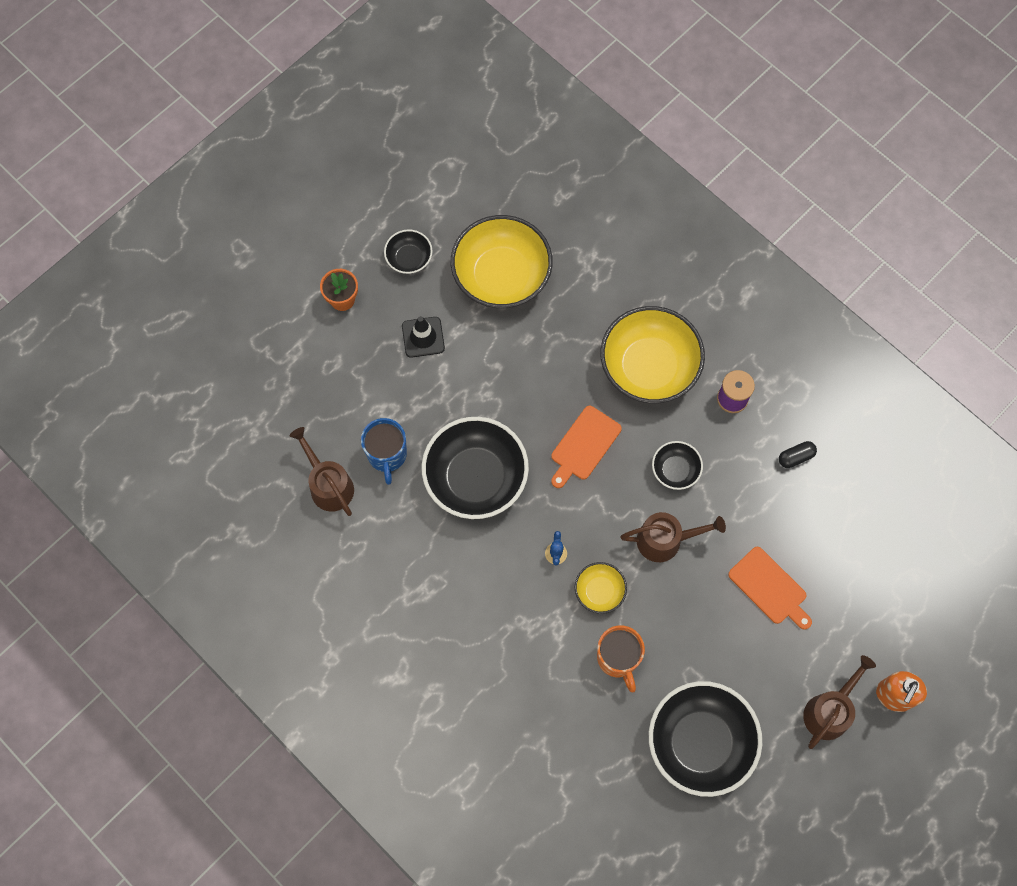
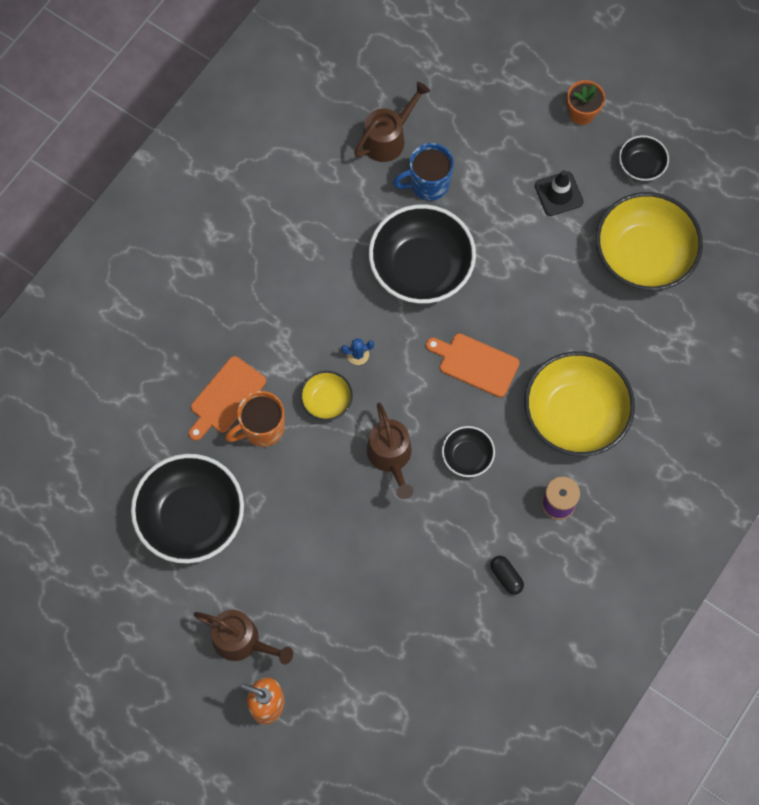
camera: 80 degrees right, 0 degrees up
(770, 588) = (359, 566): orange cutting board -> orange cutting board (226, 397)

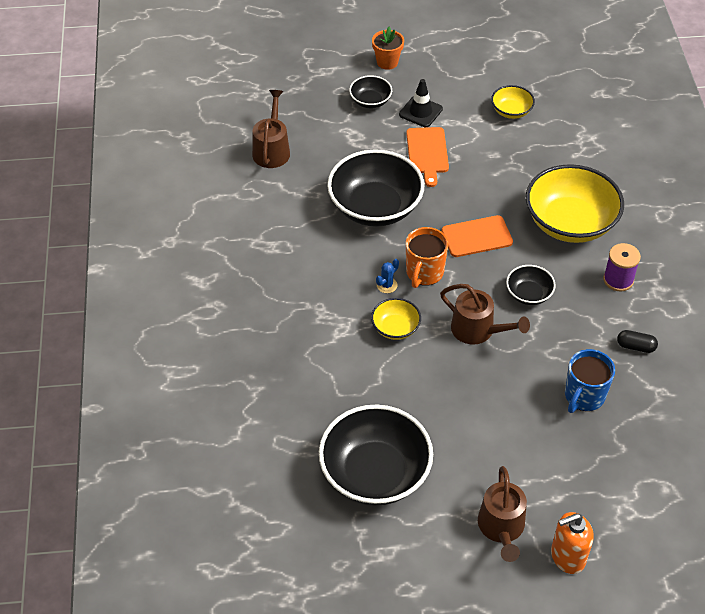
camera: 40 degrees left, 20 degrees down
(226, 397) = (318, 376): orange cutting board -> orange cutting board (427, 153)
(241, 640) = (501, 528): brown watering can -> brown watering can turned 105 degrees clockwise
(262, 428) = (366, 377): orange mug -> orange mug (424, 273)
(428, 184) = (327, 158): blue mug -> blue mug (584, 396)
(641, 165) = (455, 67): black bowl -> black bowl (370, 101)
(643, 255) = (511, 111): yellow bowl -> yellow bowl, size x0.48

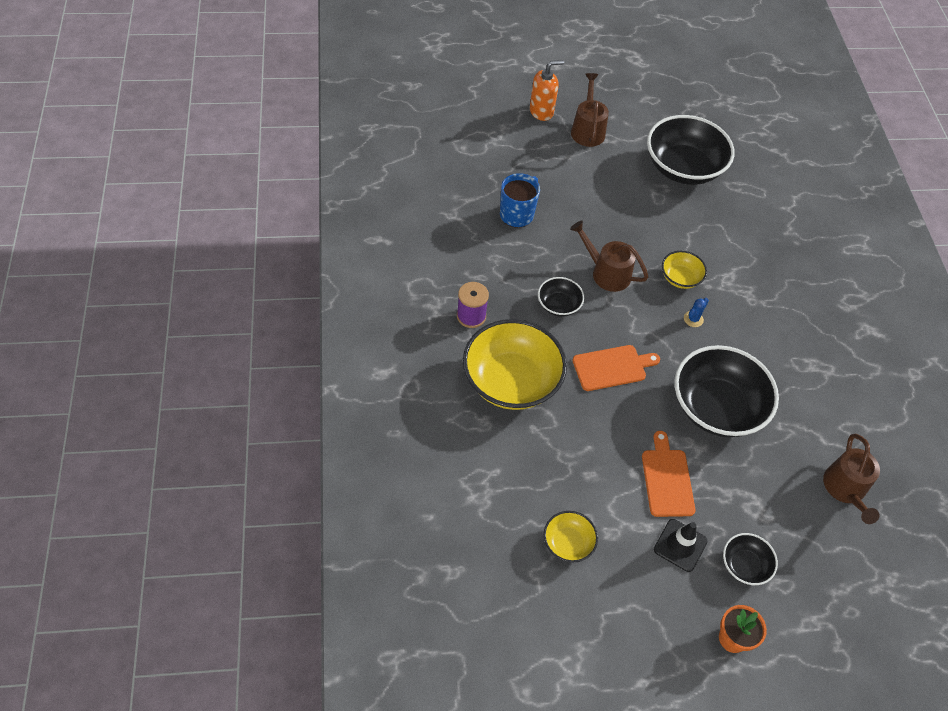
camera: 175 degrees right, 5 degrees up
(424, 273) = (659, 330): orange mug -> none
(635, 346) = (466, 253): black capsule -> none

